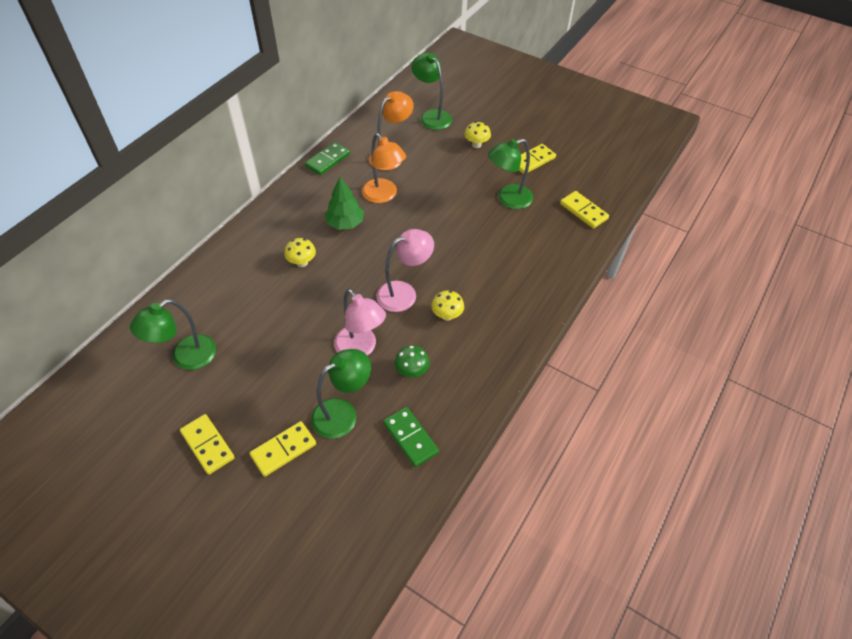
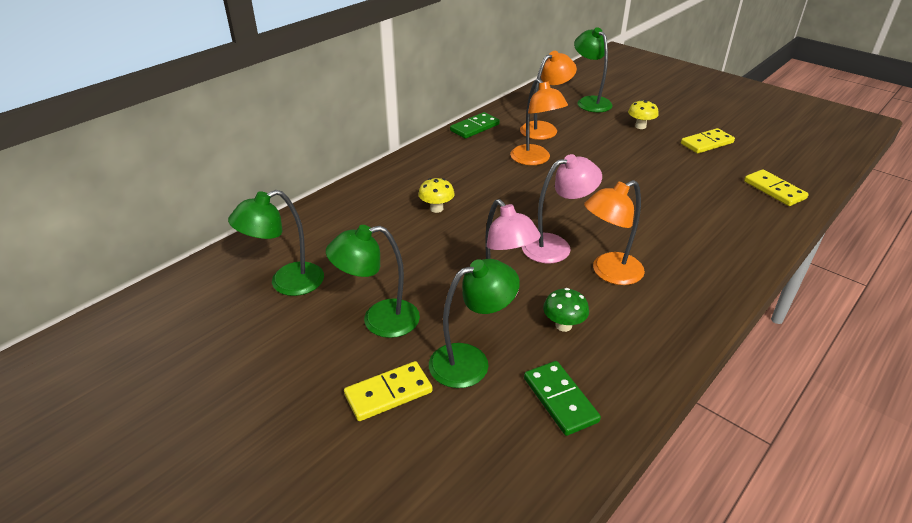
camera: 10 degrees right, 15 degrees down
(208, 445) = (293, 376): yellow domino -> none
(345, 223) = (489, 179): green tree -> none
(447, 315) = (609, 273): yellow mushroom -> orange lamp
(508, 199) = (680, 173): green lamp -> green lamp (379, 320)

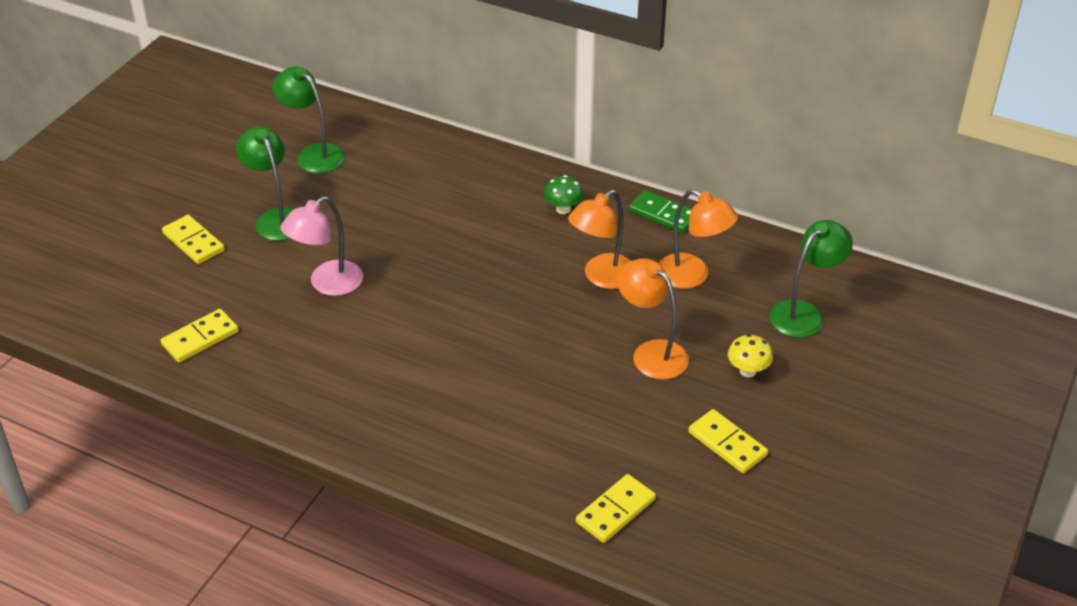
camera: 75 degrees right, 5 degrees up
(436, 208) = (462, 217): yellow mushroom -> none
(471, 361) = (236, 280): green lamp -> none
(556, 246) = (419, 314): pink lamp -> none
(560, 400) = (200, 338): green domino -> yellow domino
(563, 325) = (293, 331): green mushroom -> green mushroom (563, 209)
(609, 273) = (383, 358): orange lamp -> orange lamp (651, 353)

